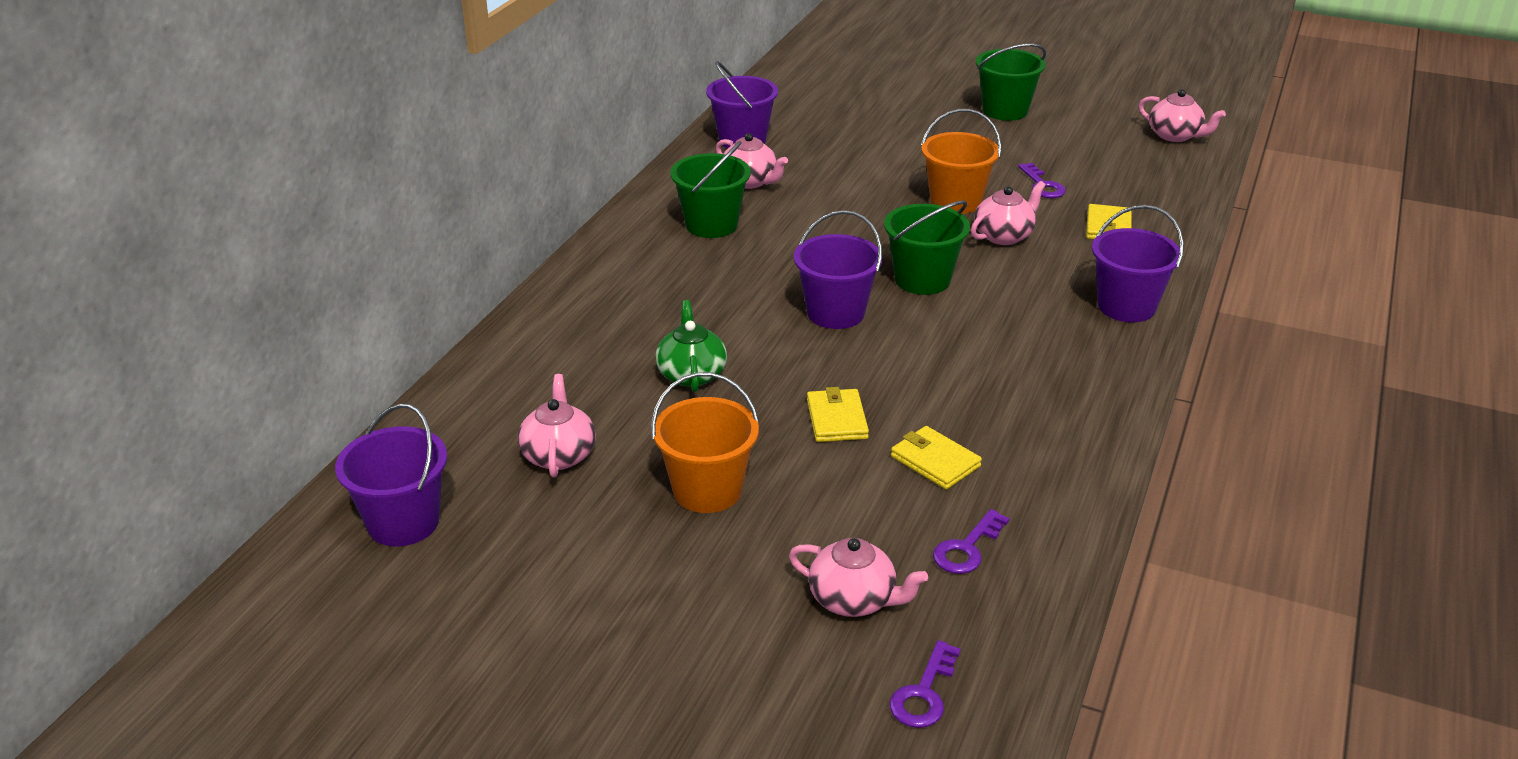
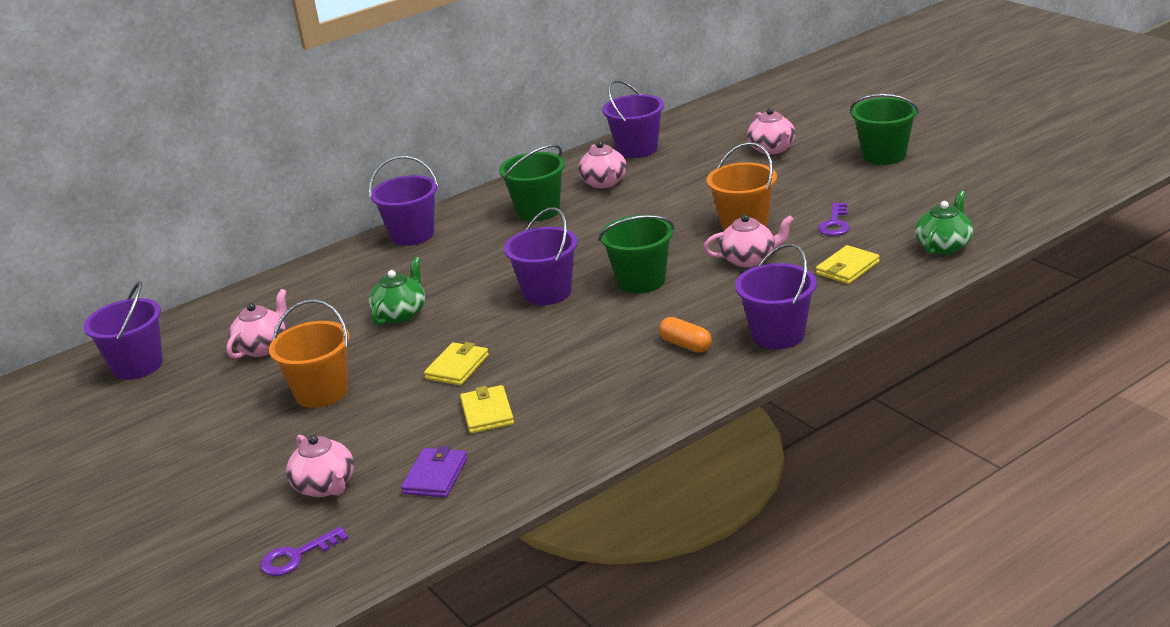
camera: 35 degrees right, 5 degrees down
(589, 279) = (412, 235): none -> purple bucket
(967, 548) = (435, 476): purple key -> purple wallet
(1051, 337) = (686, 345): none -> orange capsule
(1167, 189) = (944, 246): none -> green teapot
(1175, 136) = (1016, 200): pink teapot -> pink teapot (772, 149)

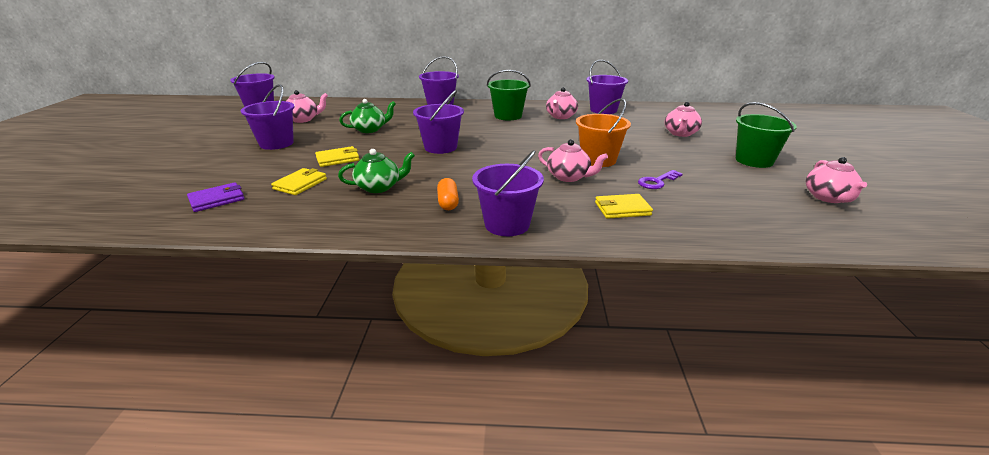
camera: 35 degrees right, 0 degrees up
(297, 556) = (101, 201): purple key -> none
(321, 392) = (276, 143): orange bucket -> purple bucket
(325, 486) = (183, 179): pink teapot -> pink teapot (828, 198)
(641, 281) = (492, 162): green bucket -> none
(944, 246) = (719, 228): green teapot -> green teapot (379, 187)

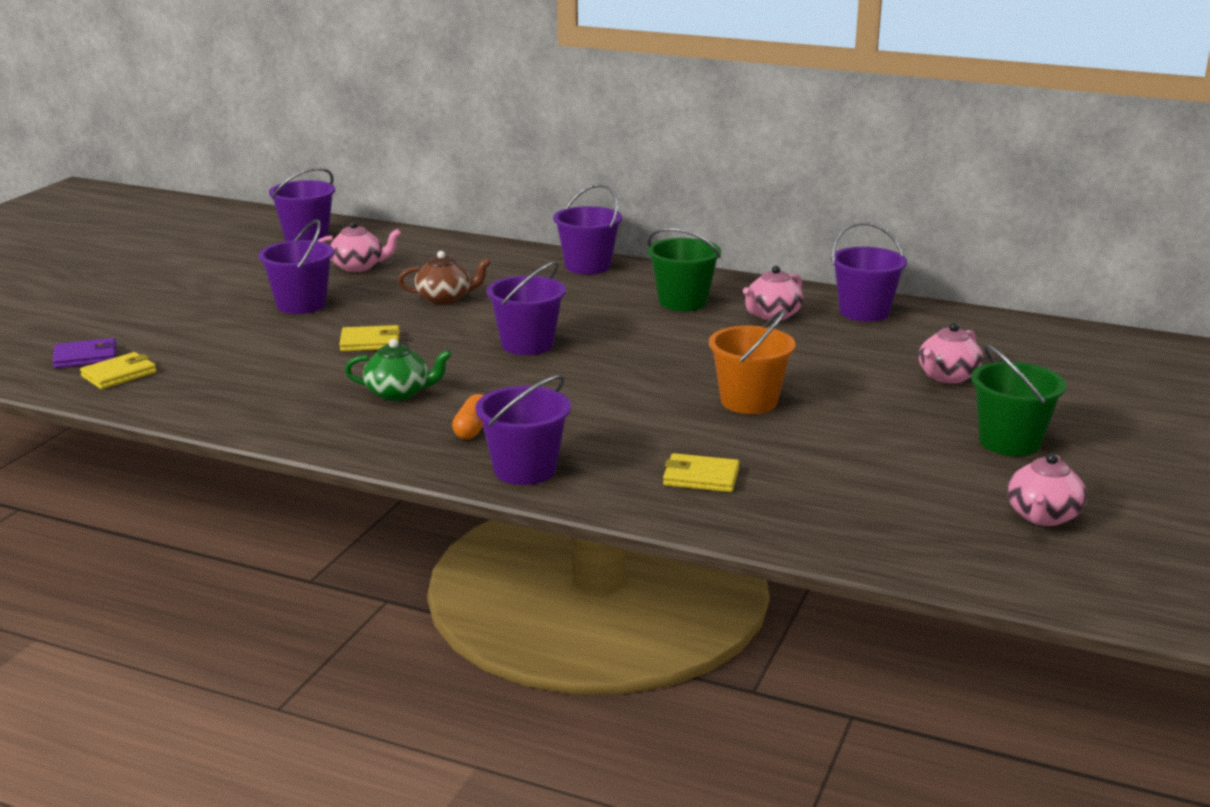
camera: 20 degrees right, 5 degrees down
(217, 199) = (195, 378): purple wallet -> purple wallet (86, 357)
(300, 184) = (302, 372): yellow wallet -> yellow wallet (119, 374)
(370, 129) = (445, 298): green teapot -> brown teapot
(569, 177) = (674, 420): pink teapot -> none
(657, 182) = (800, 449): purple key -> none

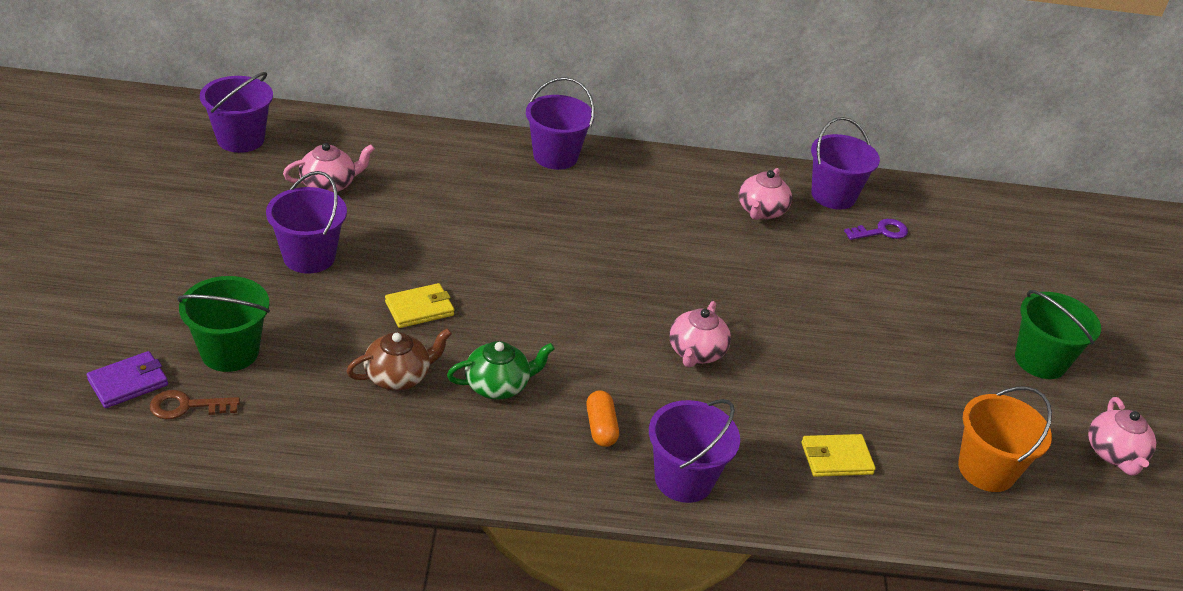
camera: 25 degrees left, 15 degrees up
(119, 374) = (187, 406): yellow wallet -> brown key
(445, 298) = (450, 226): brown teapot -> brown teapot (398, 376)
(527, 344) = (573, 289): purple bucket -> none
(683, 302) = (673, 202): green bucket -> green bucket (230, 352)
(749, 401) = (813, 342): orange bucket -> orange bucket (986, 470)
(897, 339) = (881, 232): none -> purple key
(947, 376) = (947, 279): pink teapot -> pink teapot (696, 352)

